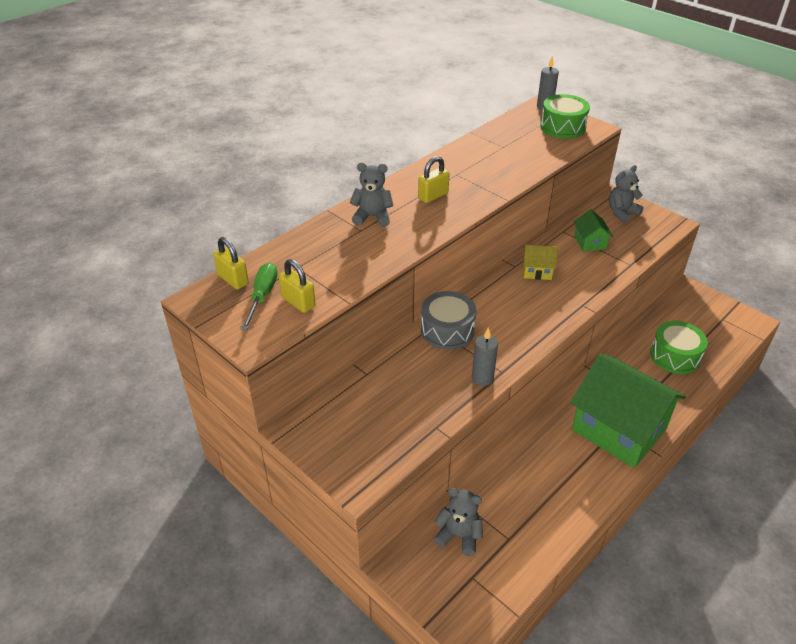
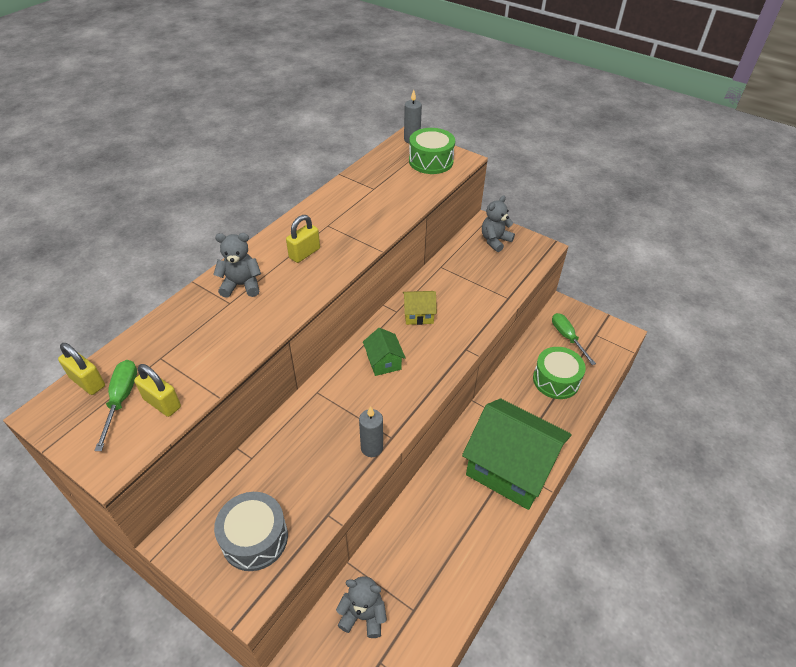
camera: 10 degrees left, 5 degrees up
(447, 330) = (333, 395): grey drum -> grey drum (255, 538)
(590, 242) = (467, 277): green house -> green house (383, 362)
(691, 318) = (567, 337): none -> green screwdriver

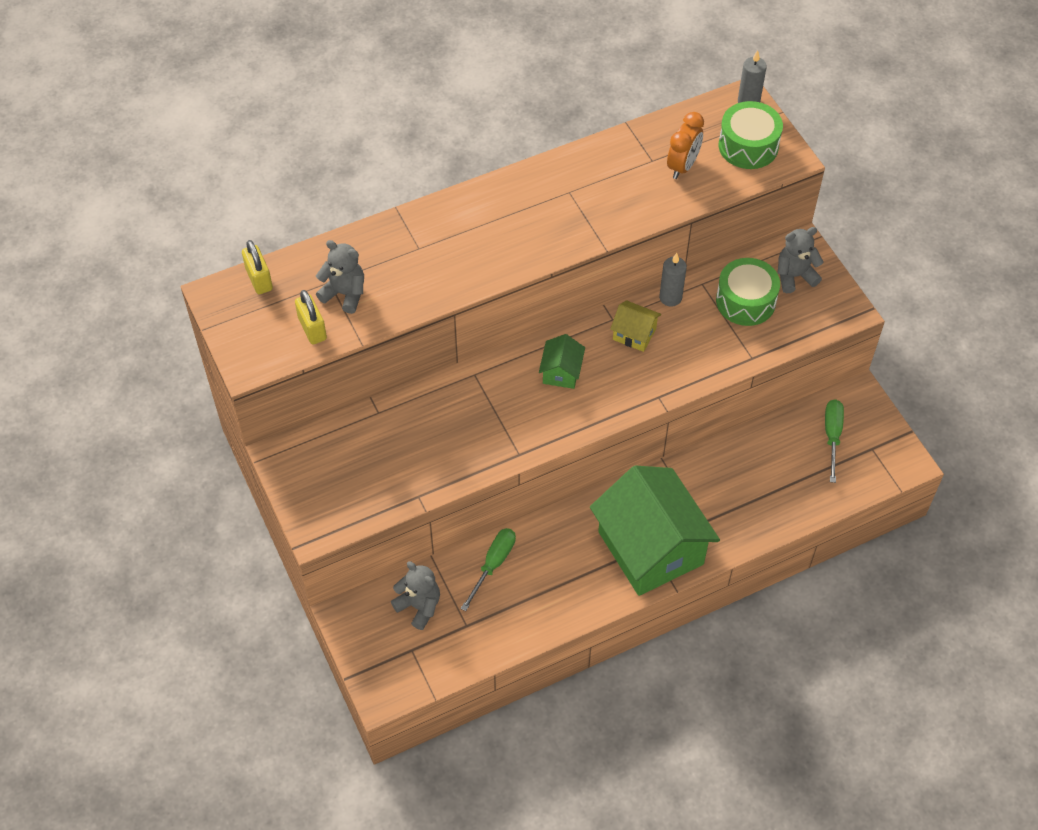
camera: 30 degrees right, 10 degrees up
(121, 400) = (280, 310): green screwdriver -> green screwdriver (493, 564)
(241, 285) = (440, 232): grey teddy bear -> grey teddy bear (345, 294)
(255, 538) = (346, 486): grey drum -> none
(304, 253) = (523, 219): yellow padlock -> none
(372, 448) = (494, 455): grey candle -> grey candle (670, 297)
(397, 185) = (682, 166): none -> orange clock
(556, 380) = (776, 480): green drum -> green drum (745, 301)

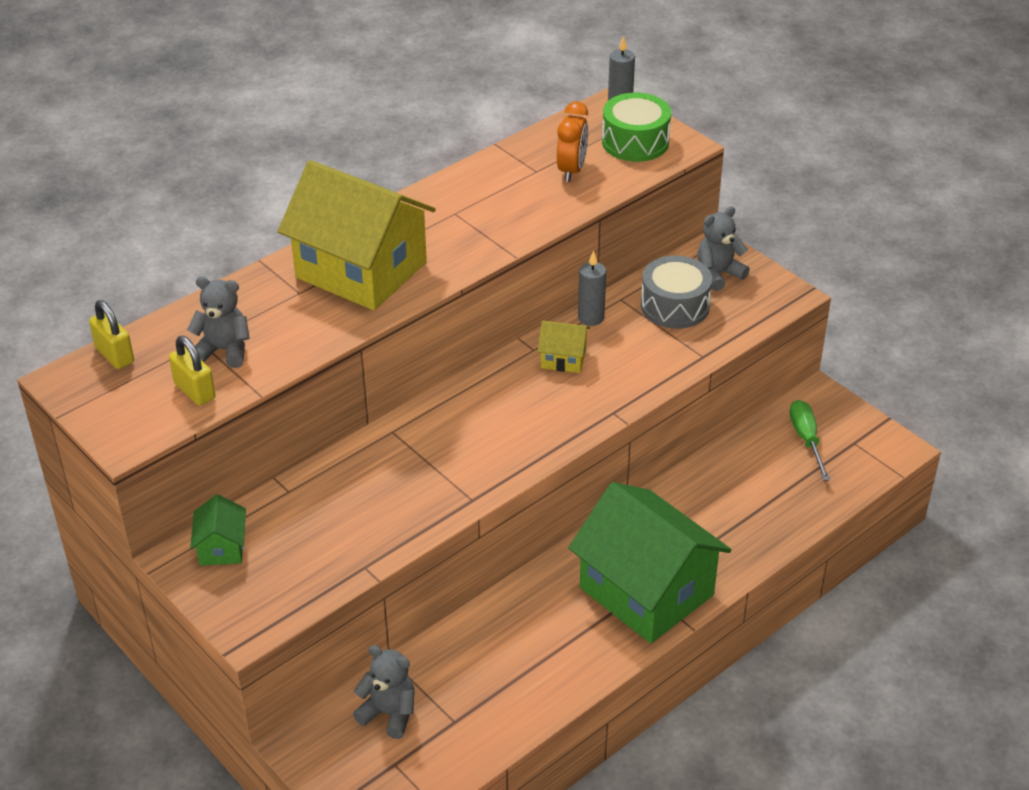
camera: 15 degrees left, 15 degrees down
(475, 236) = (361, 270): none -> yellow house
(493, 564) = (466, 648): green screwdriver -> none
(561, 372) = (493, 410): green house -> green house (222, 547)
(745, 301) = (675, 306): green drum -> grey drum

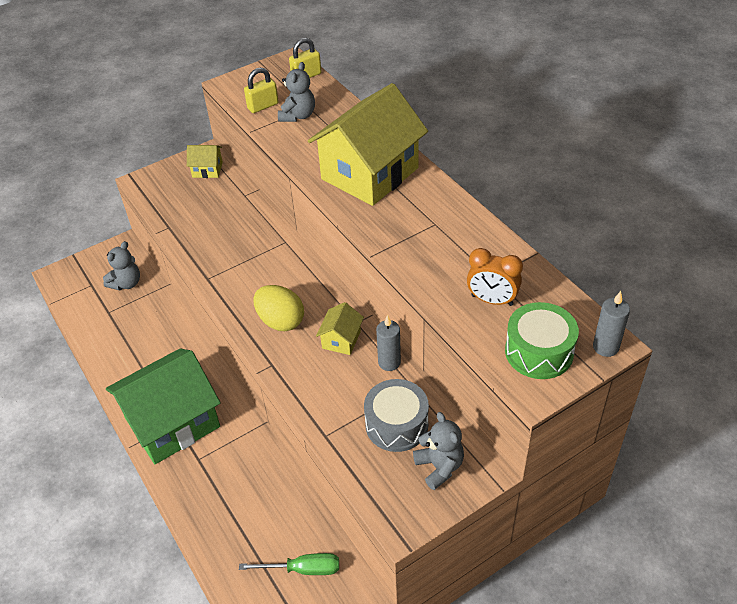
camera: 100 degrees right, 5 degrees up
(222, 547) = (207, 170): green house -> yellow house
(541, 414) = (281, 321): none -> yellow egg

